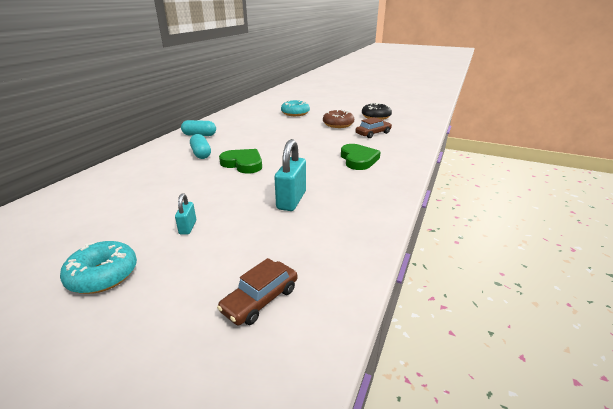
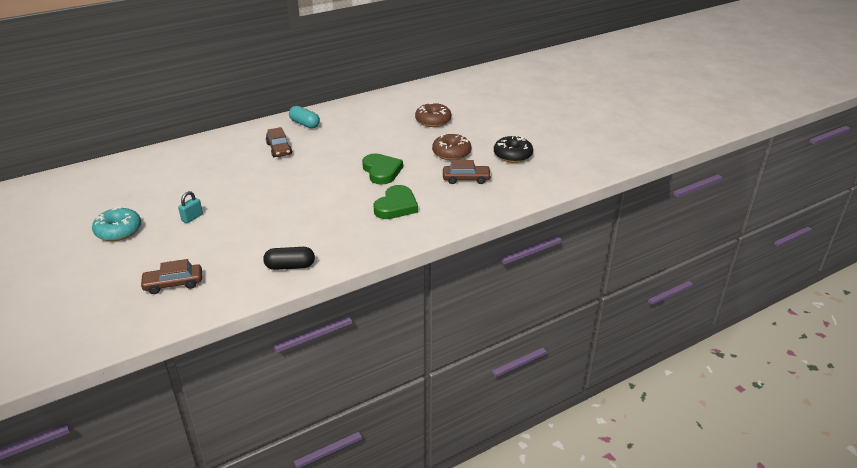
camera: 35 degrees right, 5 degrees up
(201, 154) = (279, 149): turquoise capsule -> brown car
(243, 164) = (296, 173): green heart -> green heart (381, 171)
(291, 200) = (282, 224): turquoise padlock -> none
(295, 113) = (433, 121): turquoise donut -> brown donut
(354, 228) = (290, 266): none -> black capsule

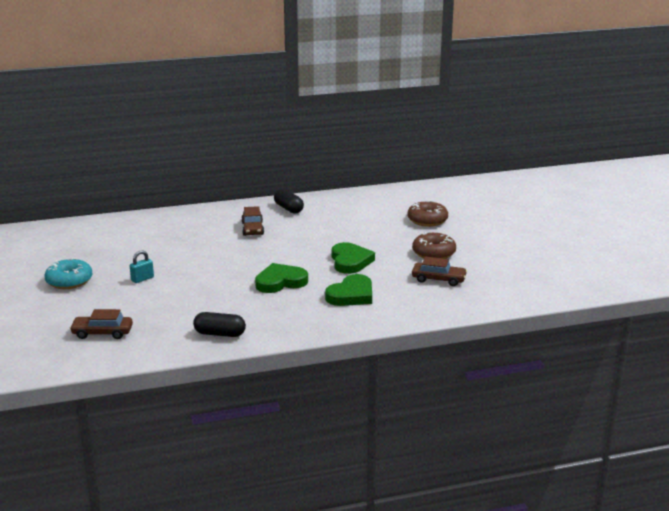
camera: 15 degrees right, 10 degrees down
(305, 124) = (288, 209): turquoise capsule -> black capsule
(326, 202) = (280, 282): none -> green heart
(512, 155) = (501, 263): black donut -> none

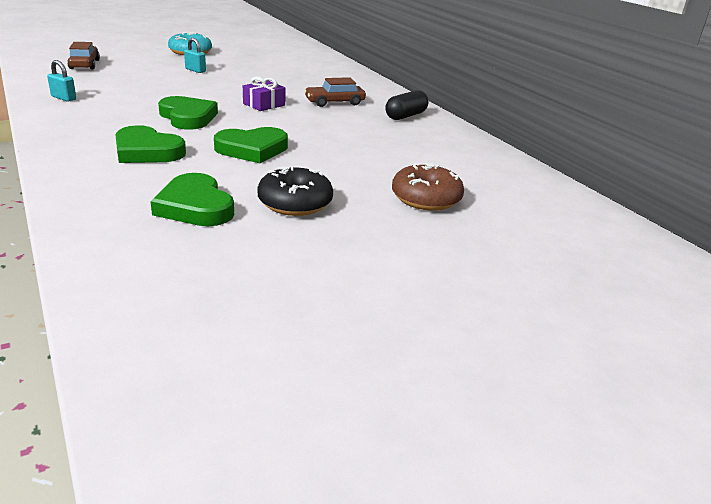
camera: 75 degrees right, 5 degrees up
(220, 334) = (64, 98): black capsule -> turquoise padlock
(253, 254) = (264, 104): none -> purple gift
(433, 253) = (295, 203): brown donut -> black donut
(438, 279) = (195, 206): brown car -> green heart

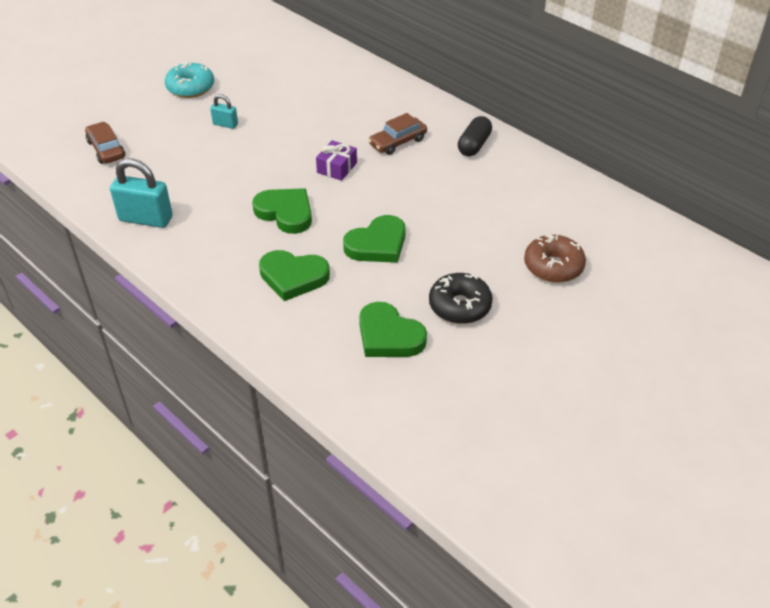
camera: 15 degrees left, 15 degrees up
(64, 98) = (146, 219): turquoise padlock -> turquoise padlock, size x1.89

